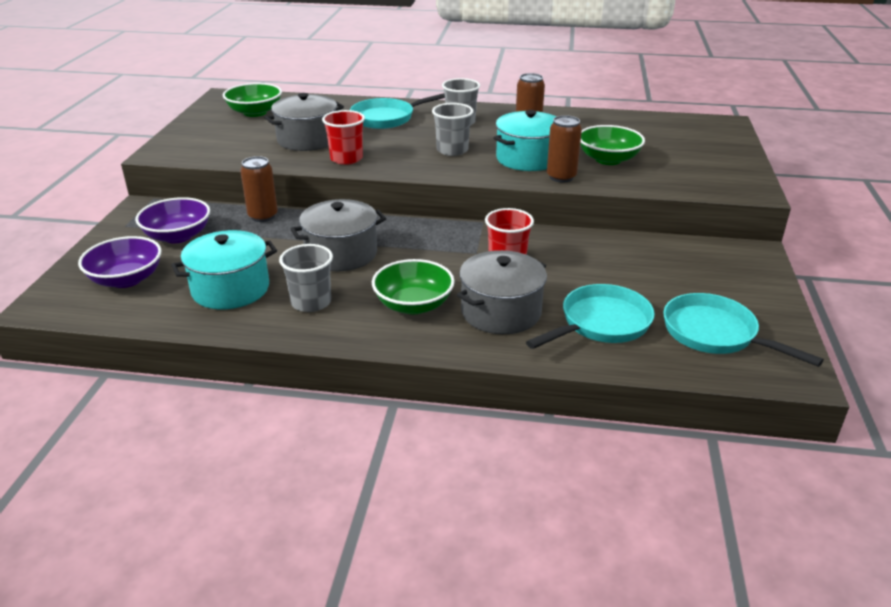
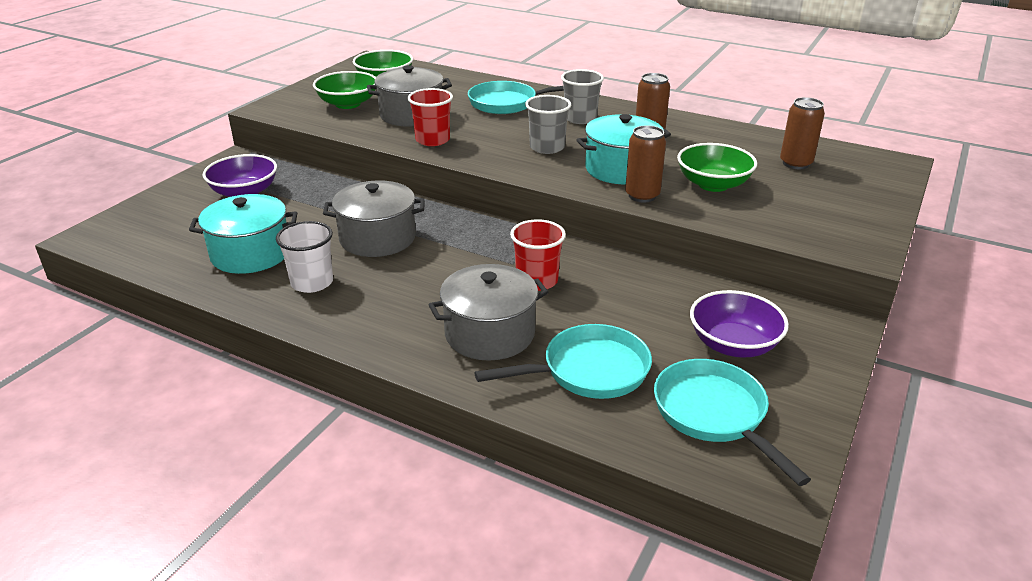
camera: 20 degrees right, 0 degrees up
(126, 279) = (171, 226): purple bowl -> purple bowl (733, 344)
(263, 216) = (334, 186): brown can -> brown can (795, 163)
(311, 302) = (312, 282): grey cup -> white cup
(413, 305) = (407, 306): green bowl -> green bowl (348, 104)

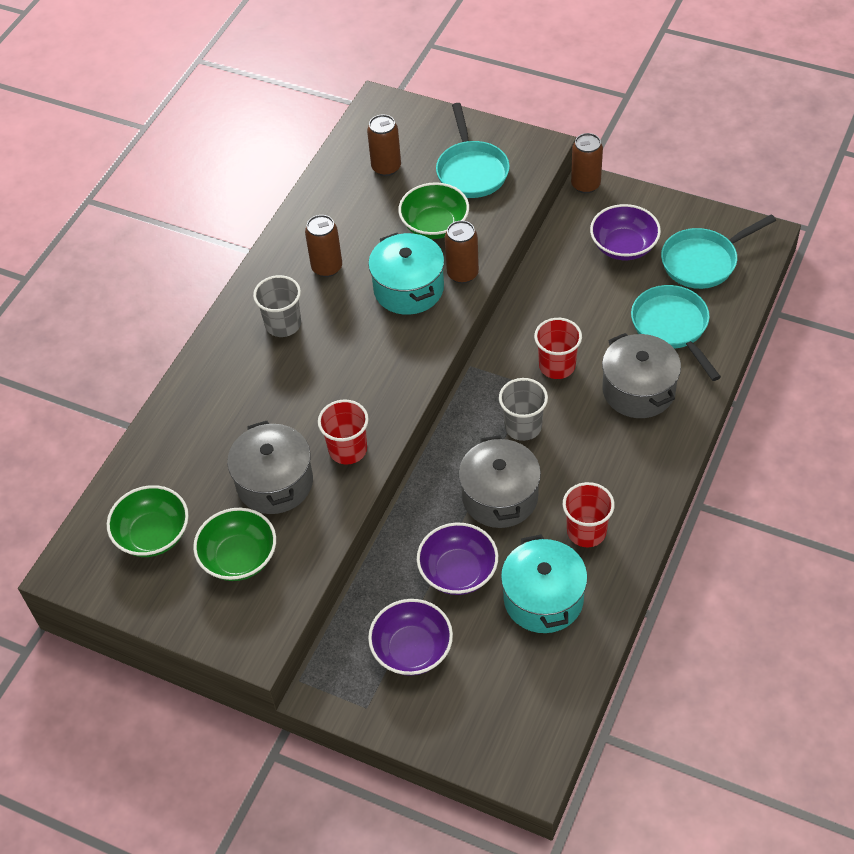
camera: 90 degrees left, 20 degrees up
(307, 214) = (458, 571): none -> purple bowl
(312, 282) = (586, 531): white cup -> red cup
(507, 103) = (238, 393): turquoise pan -> turquoise pan (471, 171)
(547, 147) = (362, 348): grey cup -> grey cup (523, 426)
(843, 323) = (585, 185): none -> brown can

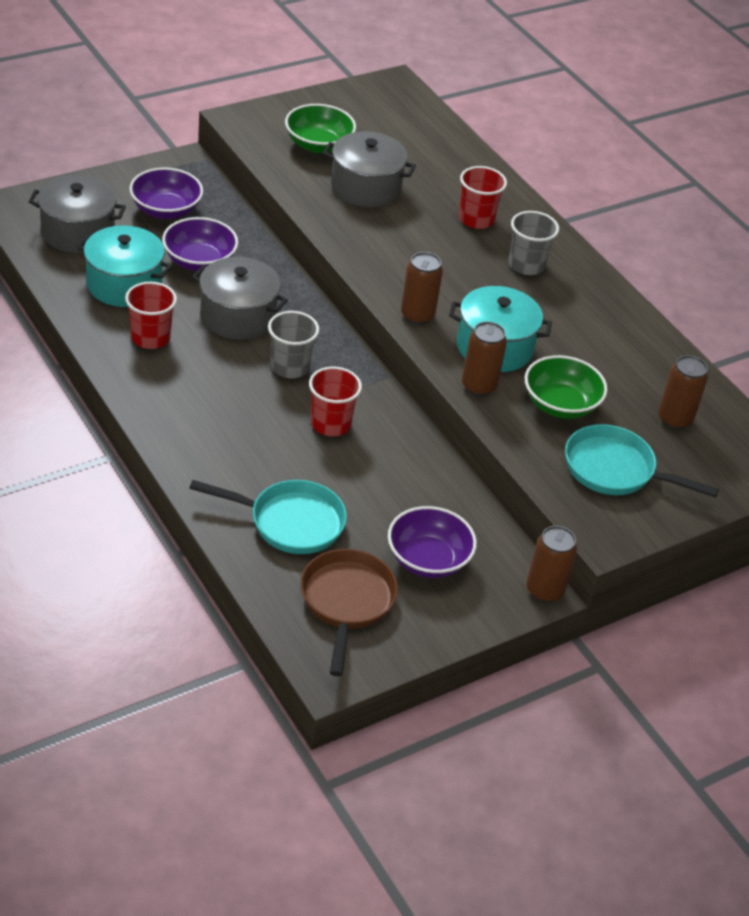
camera: 115 degrees right, 10 degrees down
(153, 535) = (383, 123): green bowl -> none
(327, 267) = (570, 318): brown can -> brown can (417, 315)
(348, 449) = (355, 231): red cup -> red cup (476, 219)
(638, 390) = (246, 453): grey pot -> grey pot (78, 232)
(703, 261) = (346, 602): turquoise pan -> brown pan

